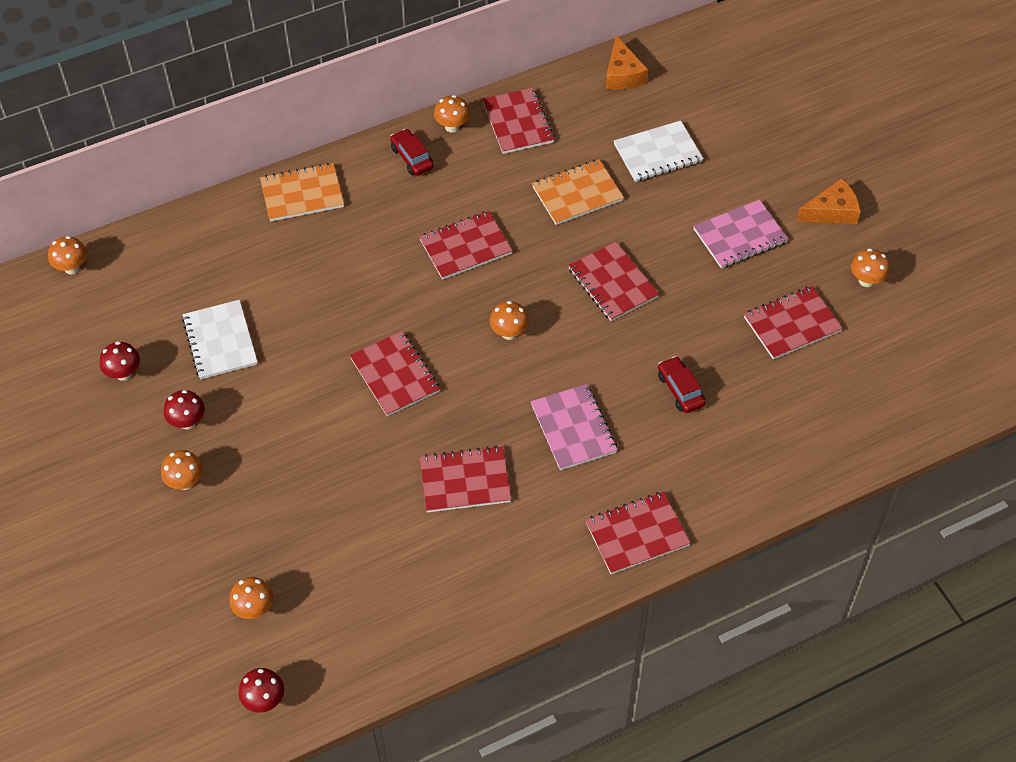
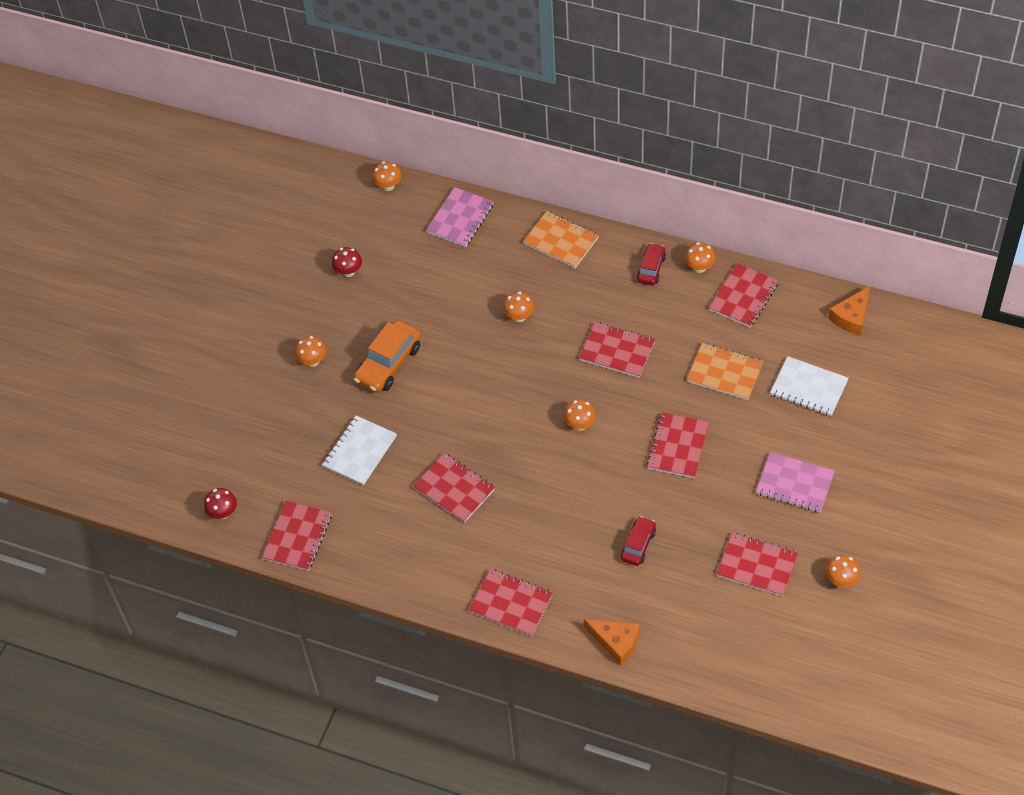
camera: 50 degrees right, 0 degrees up
(187, 422) = (350, 328): red mushroom -> none
(220, 341) = (417, 295): white notebook -> white notebook (359, 451)
(254, 609) = (270, 461): orange mushroom -> orange mushroom (519, 317)
(266, 423) = (388, 363): none -> orange car
(395, 375) = (487, 395): red notebook -> red notebook (297, 537)
(573, 428) = (549, 512): pink notebook -> pink notebook (460, 218)
(832, 211) = (876, 518): orange cheese -> orange cheese (616, 642)

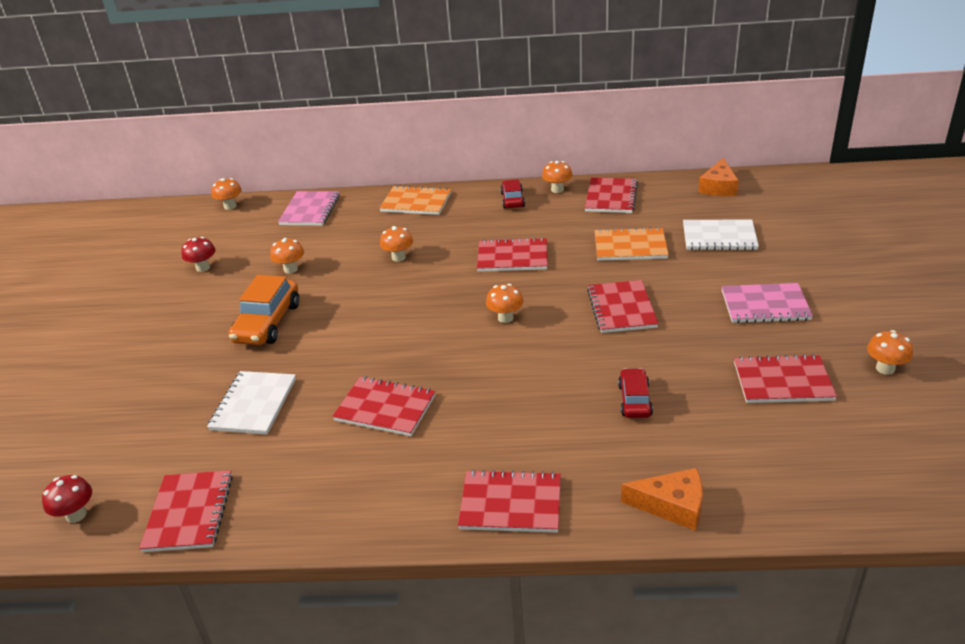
camera: 20 degrees left, 20 degrees down
(312, 361) = (176, 342): orange mushroom -> orange mushroom (290, 269)

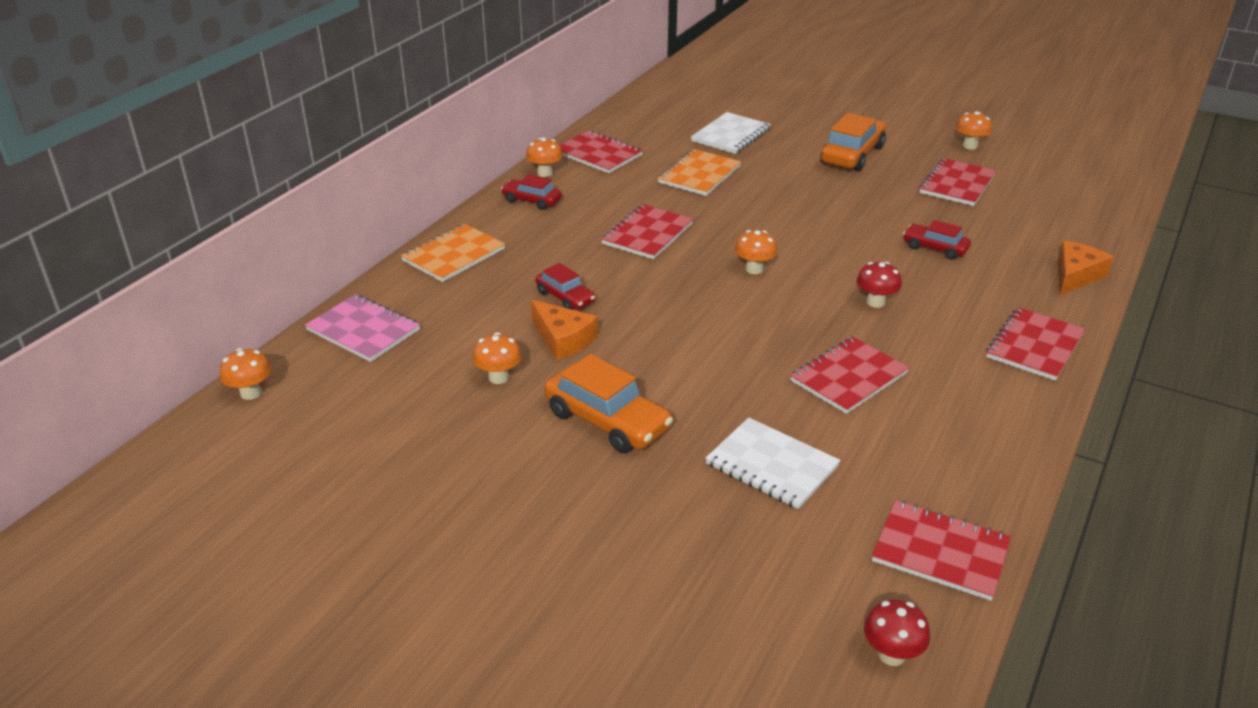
camera: 65 degrees left, 0 degrees up
(203, 268) = (402, 450): red mushroom -> red mushroom (875, 302)
(398, 257) = (565, 297): orange mushroom -> red car
(621, 308) = (796, 211): red notebook -> none
(718, 187) = (647, 107): orange cheese -> orange cheese (563, 339)
(765, 305) = (852, 155): pink notebook -> orange car

